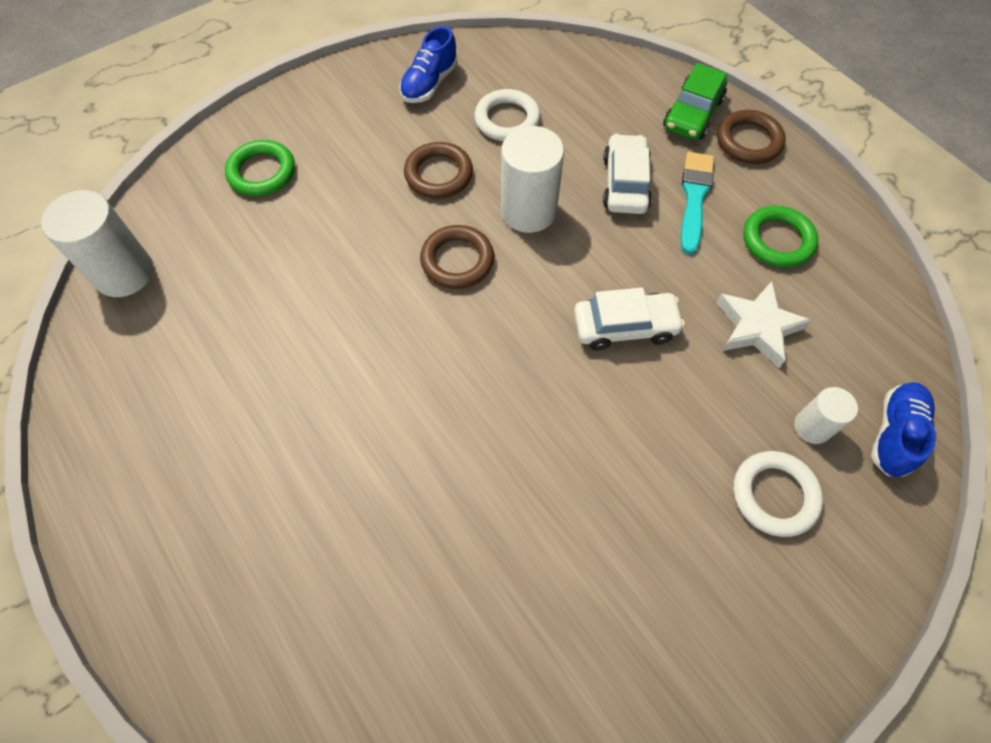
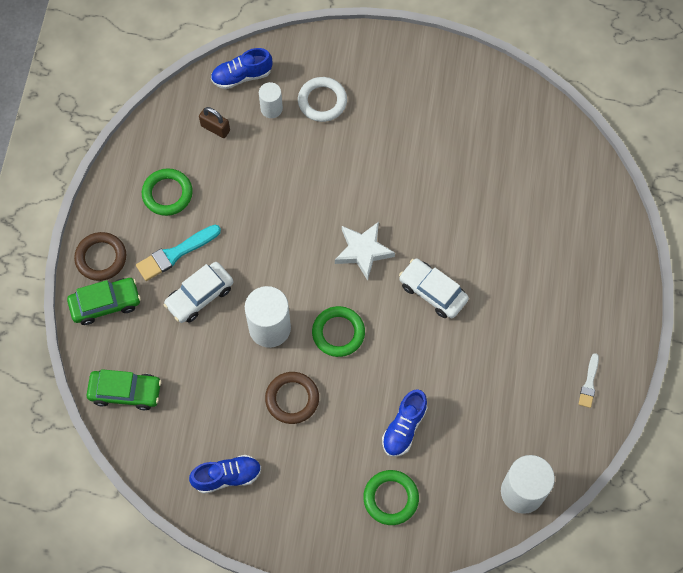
camera: 135 degrees left, 5 degrees up
(117, 440) = (589, 383): none -> white brush
(303, 234) = (404, 427): none -> blue shoe
(457, 260) = (338, 333): brown ring -> green ring
(507, 120) = (212, 401): white ring -> none
(586, 73) = (125, 392): none -> green car
(625, 327) = (296, 222): white car -> white car (432, 292)
(757, 327) = (236, 166): white star -> white star (363, 251)
(832, 346) = (215, 128): none -> brown padlock

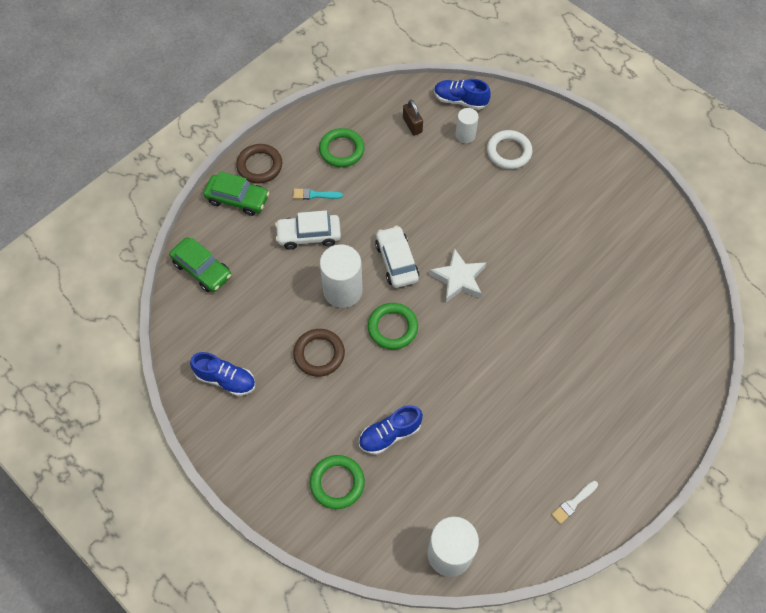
camera: 35 degrees right, 5 degrees down
(175, 254) = (314, 195): turquoise brush -> turquoise brush, size x0.60
(432, 292) = (492, 344): white car -> white car (396, 261)

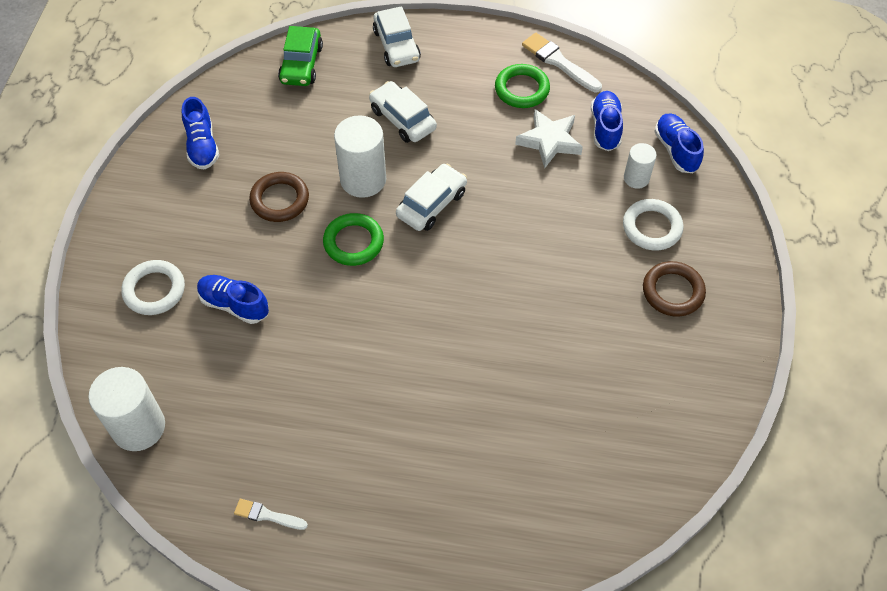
camera: 55 degrees right, 5 degrees down
(237, 199) = (396, 45): green car -> white car
(259, 166) = (447, 40): brown ring -> brown ring (673, 291)
(314, 195) = (451, 98): turquoise brush -> none
(336, 115) = (558, 62): none -> white brush
(337, 483) = (154, 290): green ring -> white ring
(412, 125) = (605, 128): brown padlock -> blue shoe
(458, 279) = (454, 267): white star -> white star (549, 141)

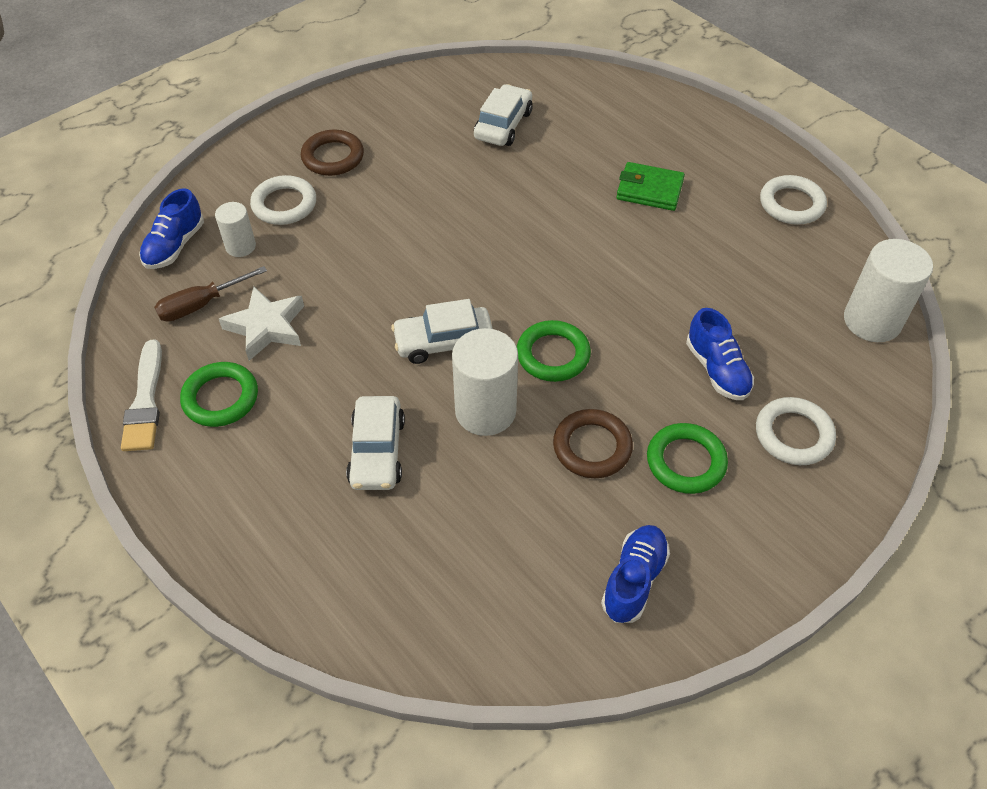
camera: 140 degrees left, 5 degrees down
(215, 227) = (686, 462): none -> green ring
(267, 515) = (791, 204): white brush -> white ring
(301, 64) = (418, 618): green car -> none
(396, 45) = (280, 557): white car -> white car (503, 125)
(400, 442) = (649, 190): none -> green wallet
(605, 128) = (201, 305): blue shoe -> brown screwdriver

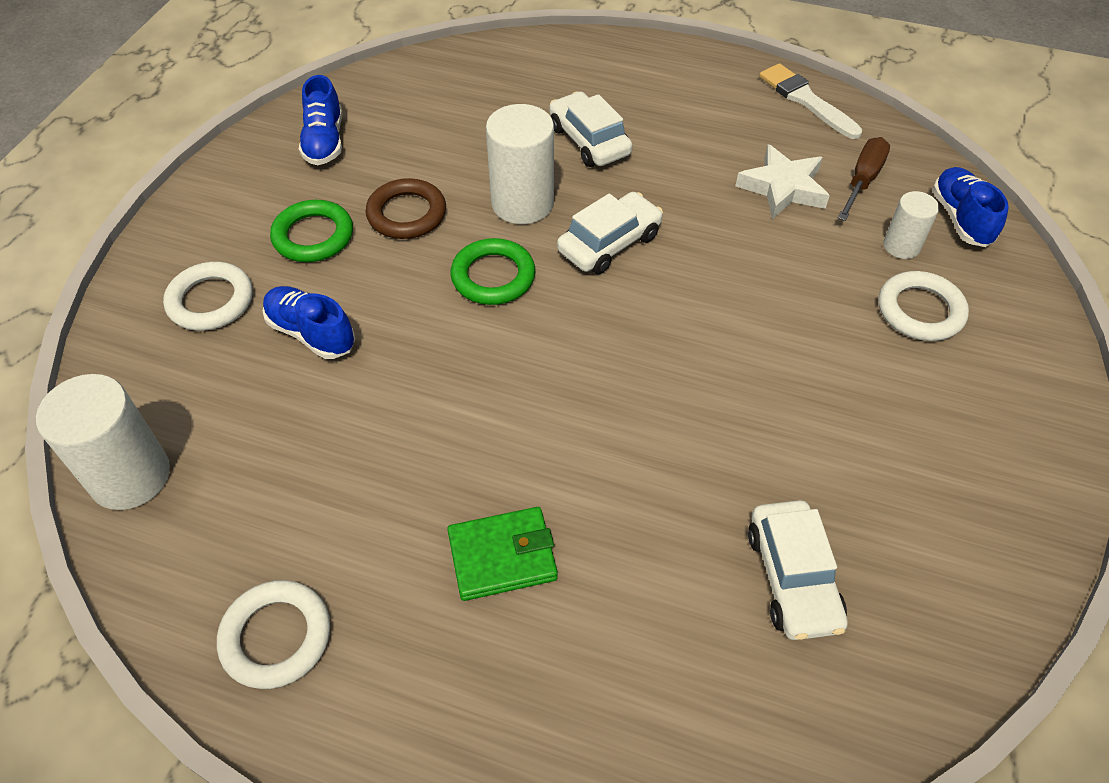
camera: 150 degrees right, 0 degrees up
(220, 398) = (752, 125): green ring -> none
(333, 157) = (947, 400): brown ring -> none

